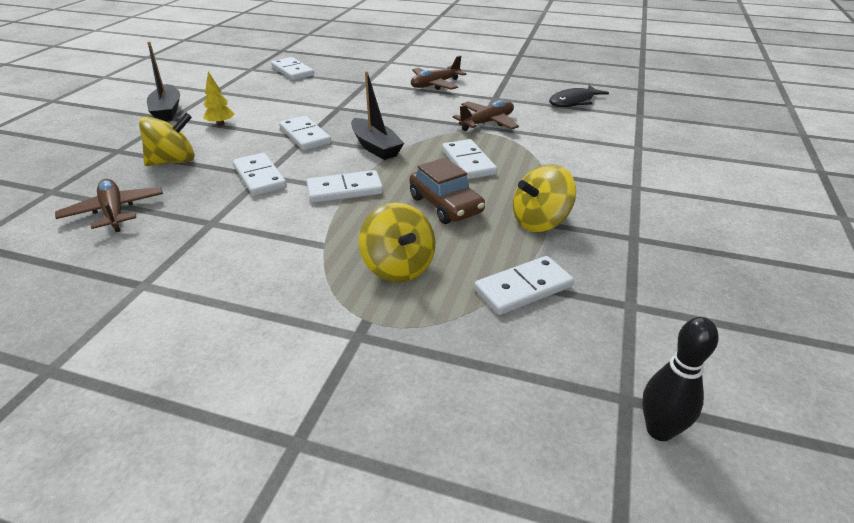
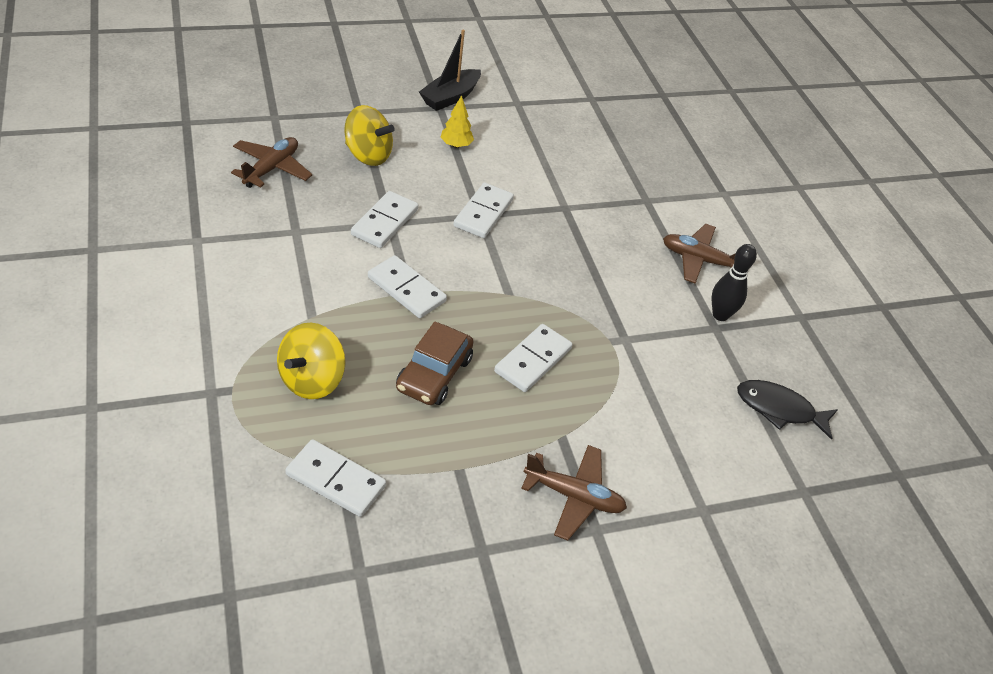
camera: 50 degrees right, 10 degrees up
(292, 71) = (617, 131): white domino -> none
(375, 147) = (504, 274): black boat -> none
(487, 123) = (640, 344): brown plane -> brown plane (574, 496)
(540, 222) = (457, 460): yellow spinning top -> none
(659, 430) = (204, 627): black bowling pin -> black bowling pin (720, 315)

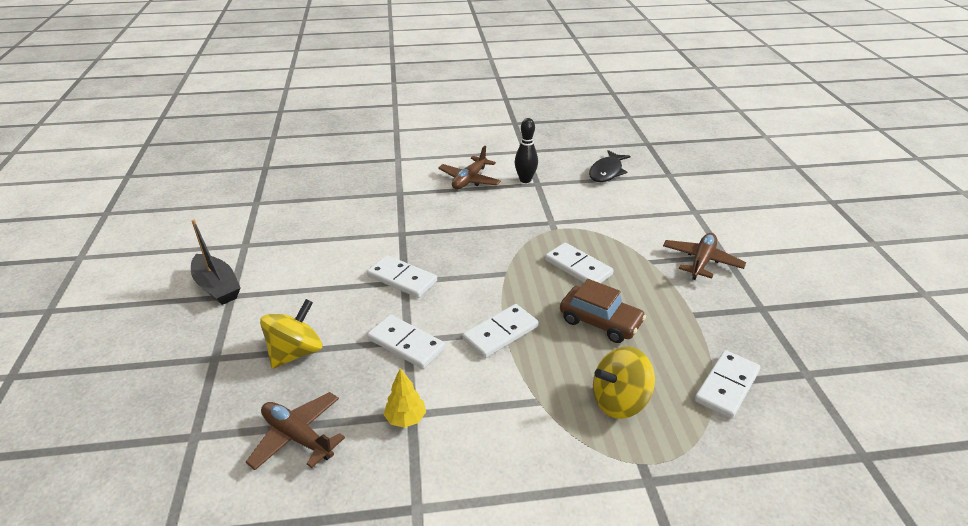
camera: 75 degrees left, 10 degrees down
(312, 380) = (619, 401): yellow spinning top -> yellow spinning top turned 120 degrees clockwise
(456, 145) = (298, 288): yellow tree -> yellow tree (405, 419)

